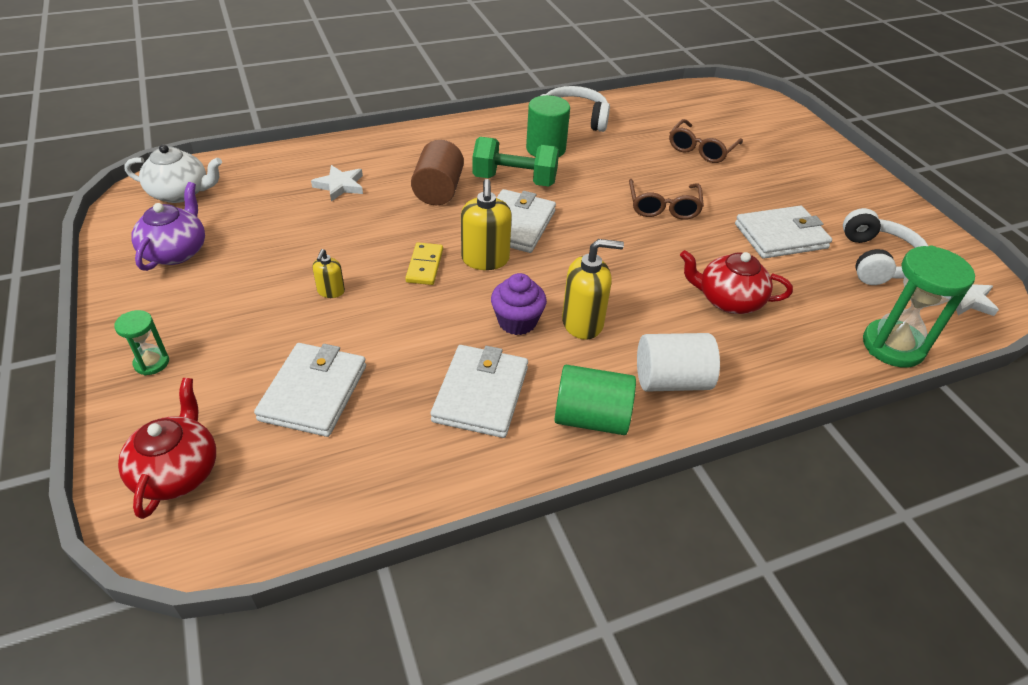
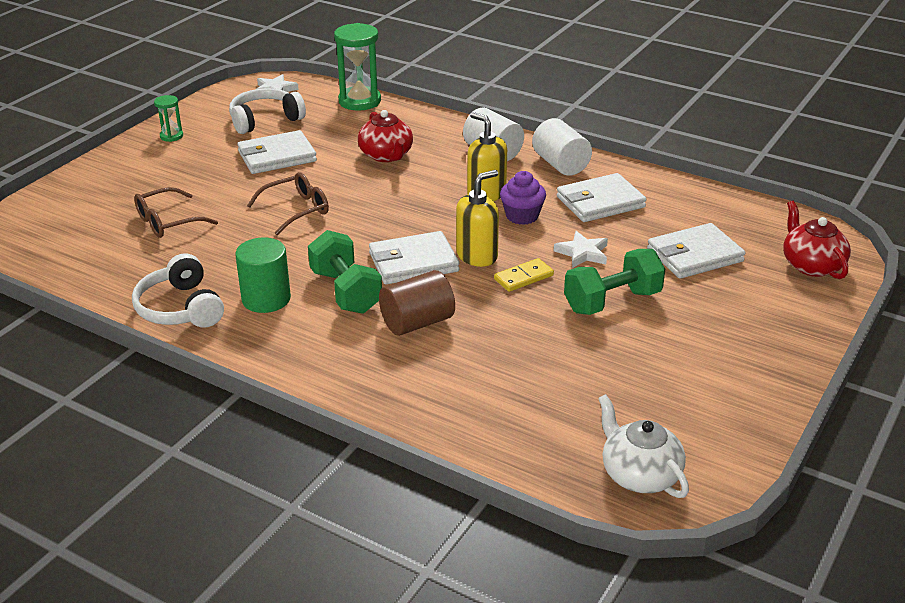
camera: 125 degrees left, 10 degrees down
(151, 363) = (786, 330): green hourglass -> green hourglass (171, 136)
(176, 251) = (699, 408): purple teapot -> none
(177, 471) = (811, 265): red teapot -> red teapot turned 105 degrees clockwise
(331, 291) = (612, 301): yellow soap dispenser -> green dumbbell
(340, 186) = (486, 381): white star -> white star (582, 253)
(591, 418) = (560, 164): green cylinder -> white cylinder
(701, 149) = (168, 222): brown glasses -> brown glasses turned 150 degrees clockwise
(781, 236) = (277, 156): white wallet -> white wallet turned 60 degrees counterclockwise

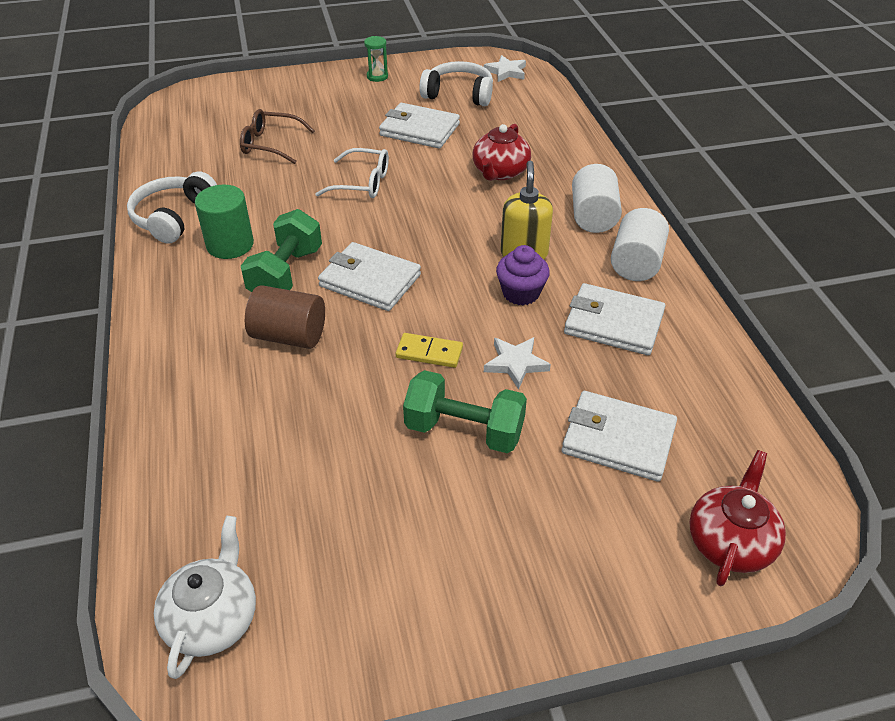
camera: 45 degrees right, 10 degrees up
(296, 210) = (362, 183): brown glasses -> white glasses
(359, 101) = (555, 112): green hourglass -> none
(477, 256) = (425, 307): yellow soap dispenser -> none

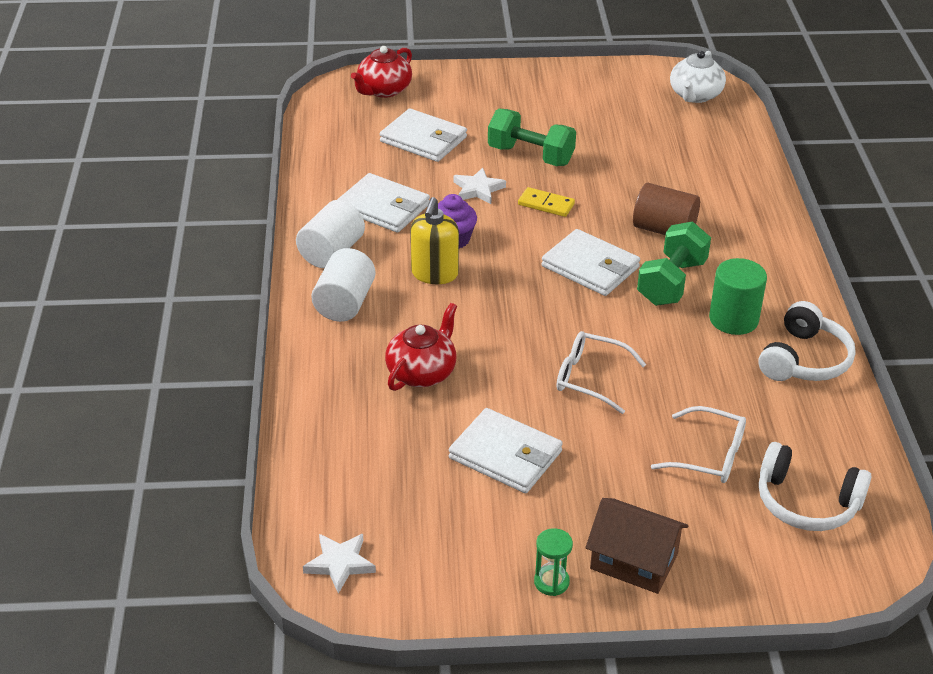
camera: 170 degrees left, 5 degrees down
(270, 144) = (709, 455): brown glasses -> white glasses
(327, 89) = (634, 561): none -> brown house
(459, 94) = (432, 519): white headphones -> white headphones (806, 502)

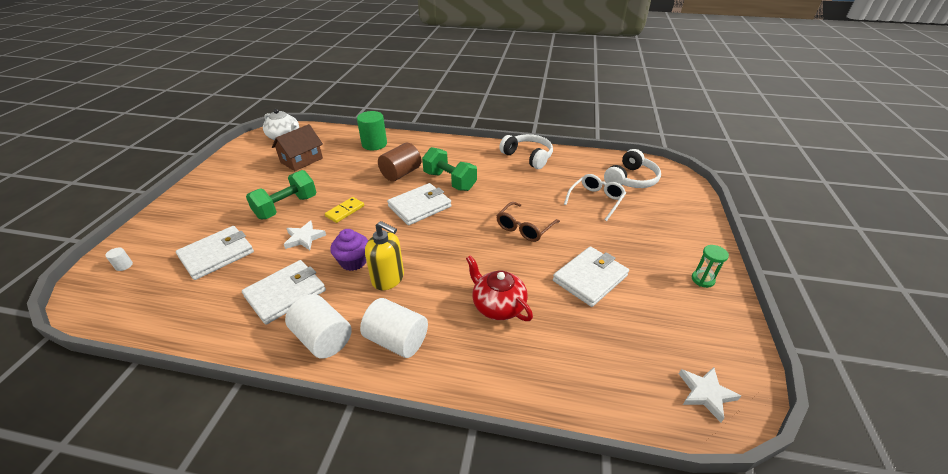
camera: 75 degrees left, 0 degrees up
(384, 90) = (124, 265): red teapot -> white cylinder
(590, 378) = (524, 228): white glasses -> brown glasses
(634, 561) = (680, 243): brown house -> brown house (301, 160)
(733, 319) = (489, 169): green cylinder -> green cylinder (374, 144)

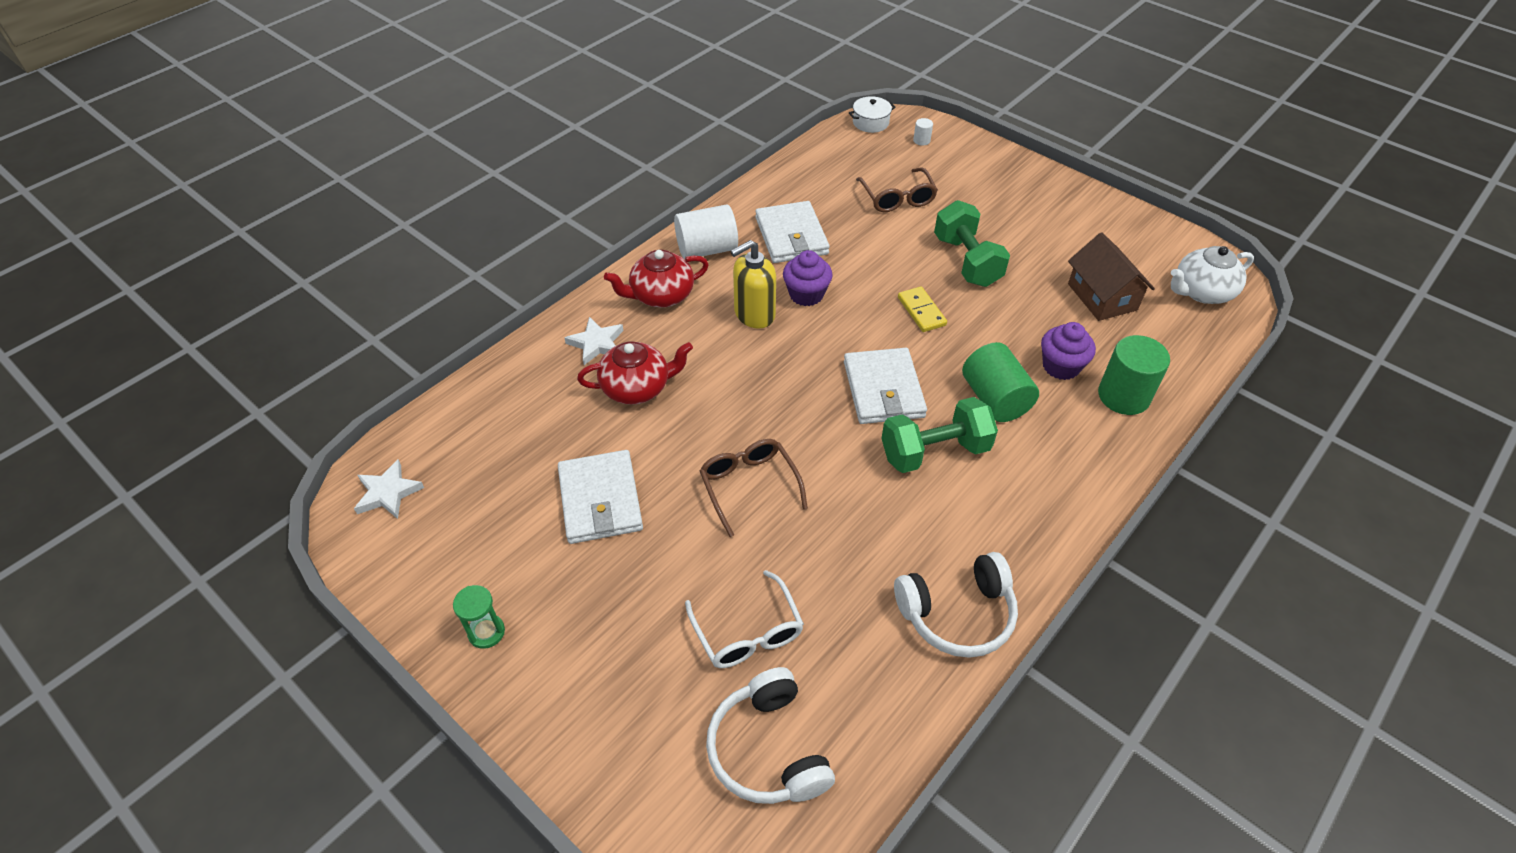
camera: 120 degrees right, 10 degrees up
(87, 305) = (870, 122): none -> white pot
(217, 254) = (897, 198): white wallet -> brown glasses
(304, 238) = (883, 265): white star -> white star (596, 343)
(364, 161) = (1061, 366): none -> purple cupcake
(397, 340) = (661, 295): white cylinder -> red teapot
(401, 173) = (995, 399): brown cylinder -> green cylinder

